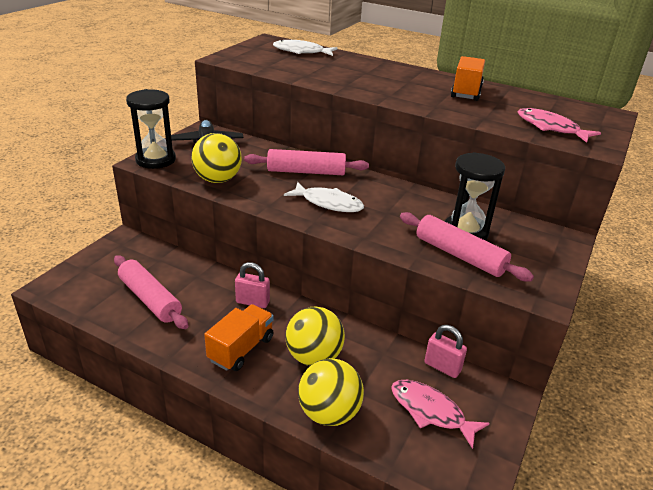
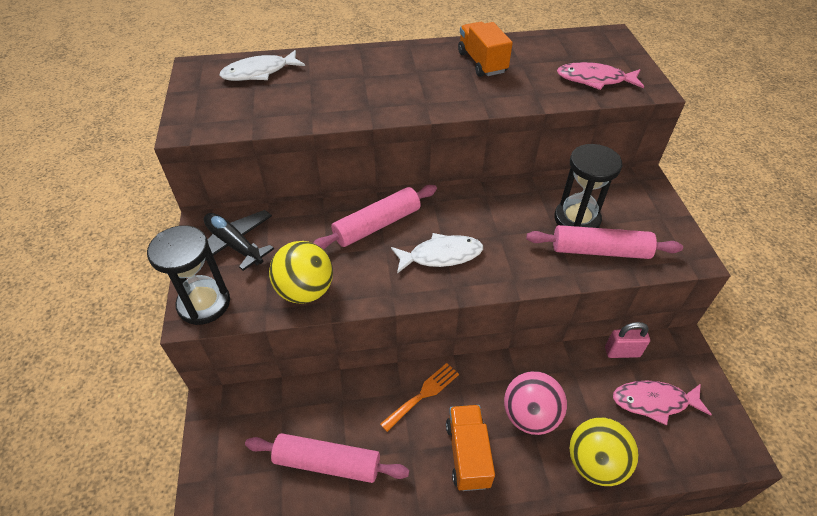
camera: 35 degrees left, 15 degrees up
(252, 302) = (423, 394): pink padlock -> orange fork
(314, 357) = (530, 415): yellow ball -> pink ball

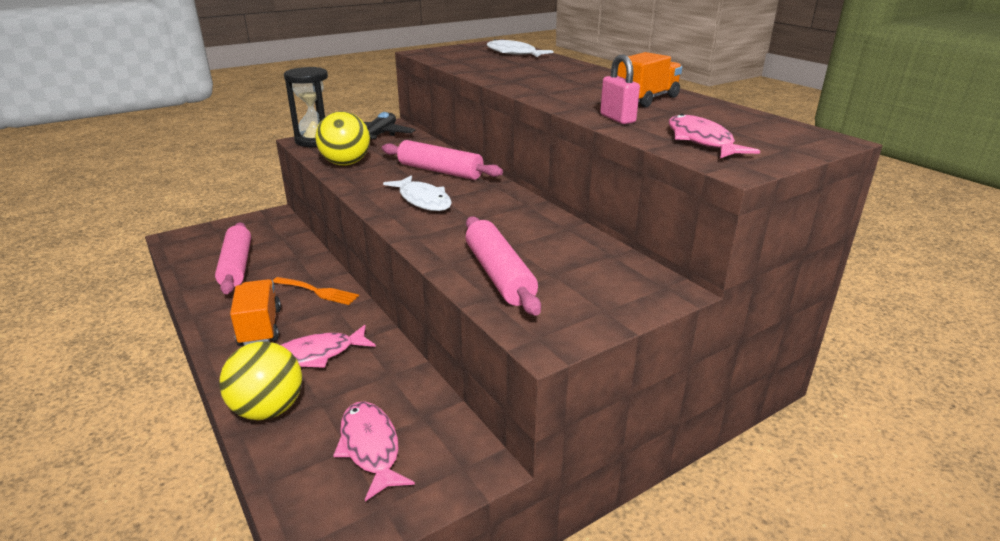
camera: 65 degrees right, 20 degrees down
(467, 454) = (260, 327): orange truck -> orange truck turned 75 degrees counterclockwise
(530, 415) = (315, 355): pink ball -> pink fish
(577, 219) = (540, 255): black hourglass -> none
(622, 352) = (437, 409): pink padlock -> pink padlock (617, 119)

